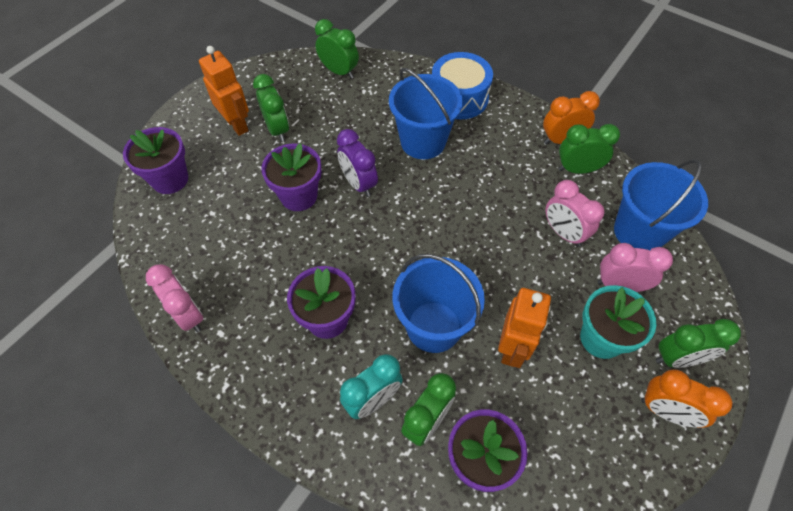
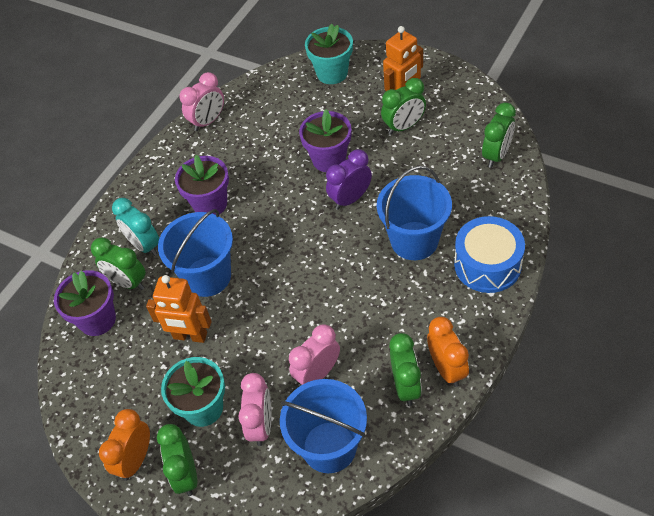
camera: 90 degrees right, 5 degrees down
(170, 179) = (332, 73): purple flower pot -> turquoise flower pot

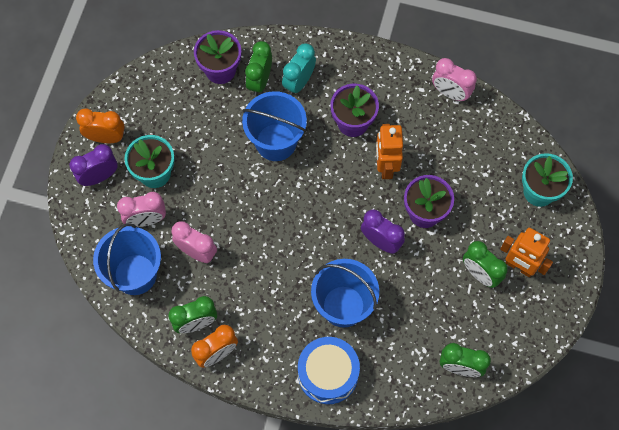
camera: 70 degrees right, 15 degrees up
(186, 475) = (99, 176): green clock -> purple clock
(190, 336) = (216, 145): orange robot -> orange robot (386, 166)

